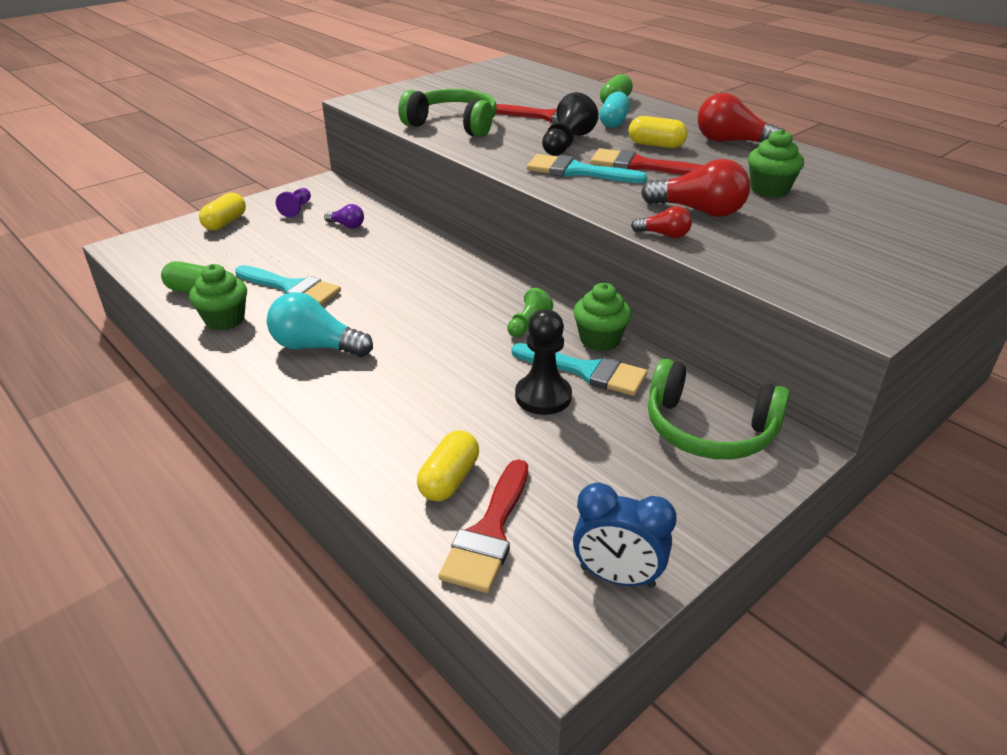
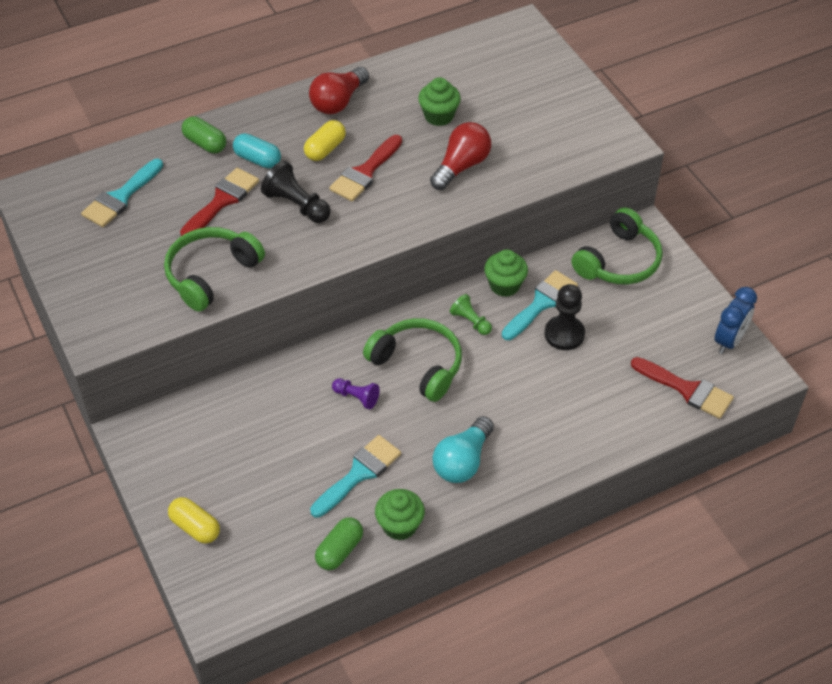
camera: 75 degrees left, 15 degrees up
(296, 209) = (188, 461): purple pawn -> purple pawn (356, 397)
(347, 225) = (246, 421): purple light bulb -> none
(448, 300) = (418, 365): none -> green headphones
(449, 479) = (637, 401): yellow capsule -> none
(577, 171) = (362, 214): turquoise brush -> turquoise brush (121, 197)
(664, 235) = (493, 197): red light bulb -> none

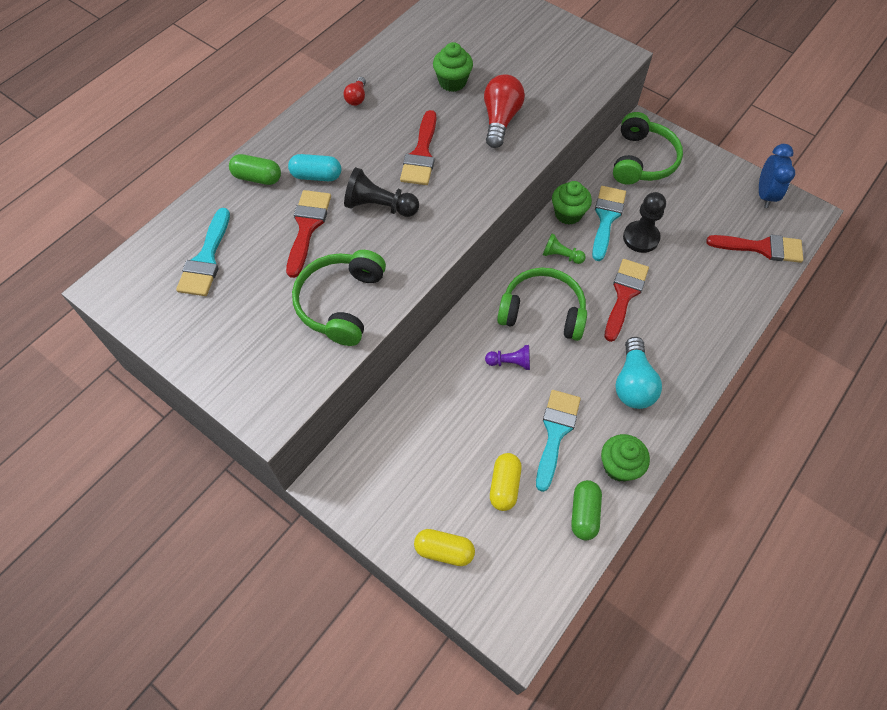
camera: 25 degrees left, 10 degrees up
(325, 149) = (372, 145): yellow capsule -> yellow capsule (504, 485)
(338, 101) = (357, 98): red light bulb -> red light bulb, size x0.53
(510, 380) = (624, 294): none -> red brush

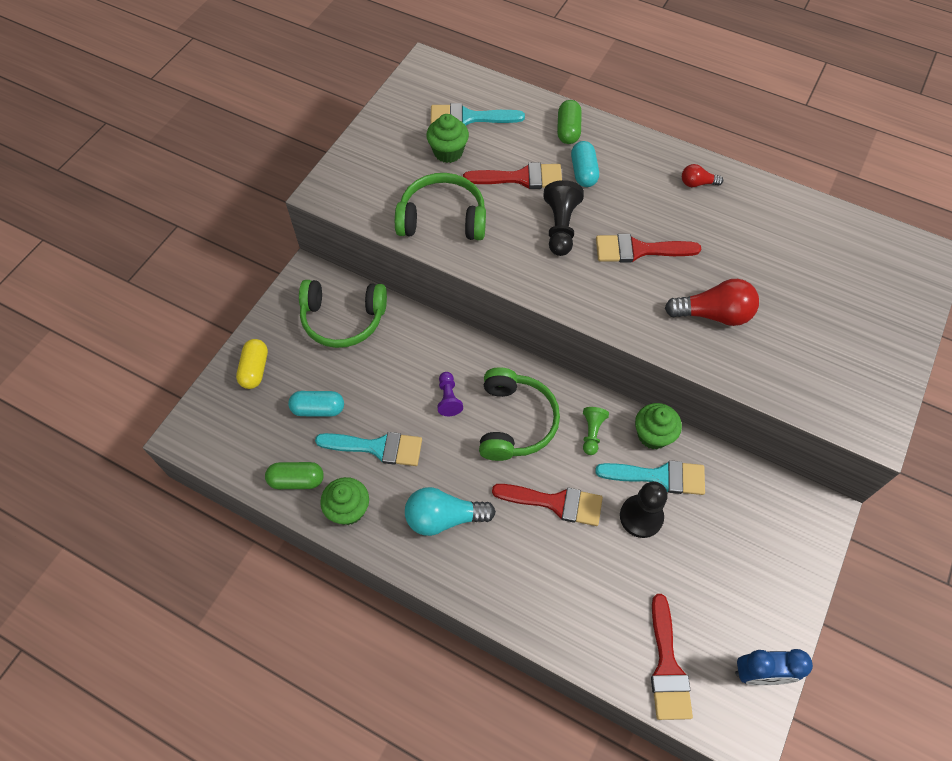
camera: 80 degrees right, 0 degrees up
(452, 82) = (754, 262): green cupcake -> green cupcake (448, 152)
(504, 485) = (318, 409): yellow capsule -> turquoise capsule
(642, 160) = (764, 513): green headphones -> green headphones (343, 319)

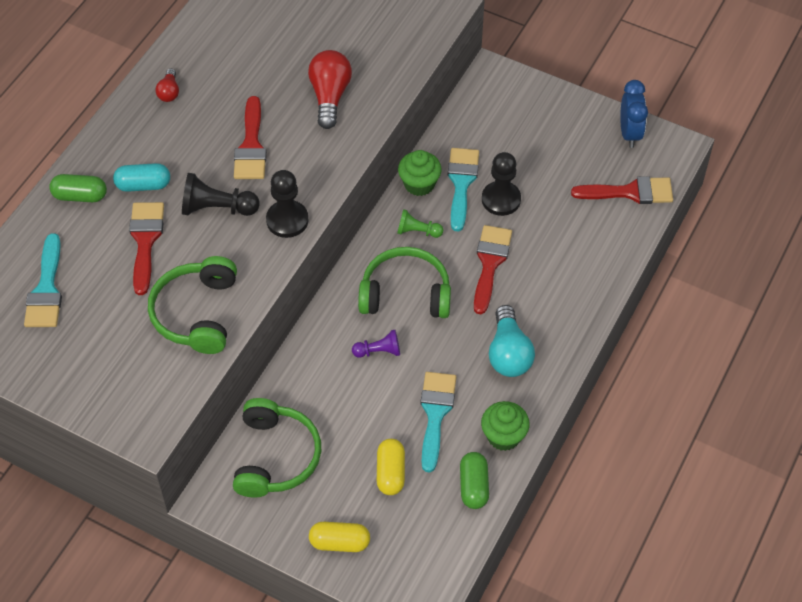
camera: 90 degrees left, 5 degrees down
(318, 409) = (390, 473): turquoise capsule -> yellow capsule
(448, 152) = (98, 309): green cupcake -> none
(549, 282) = (287, 220): none -> black pawn

